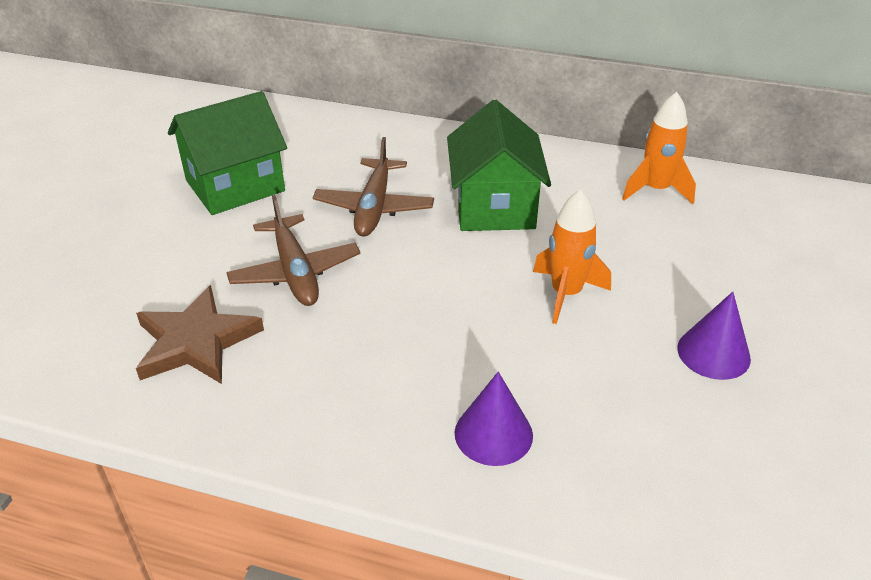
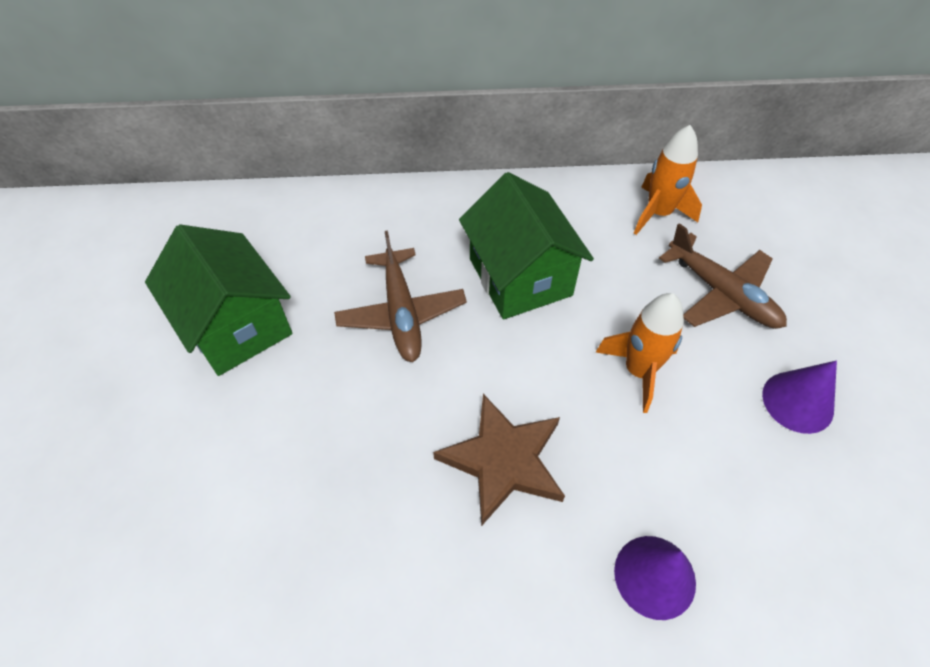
camera: 20 degrees left, 15 degrees up
(196, 341) = (296, 564): brown star -> brown star (503, 460)
(235, 186) = (236, 326): green house -> green house turned 75 degrees counterclockwise
(295, 272) = (359, 428): brown plane -> brown plane (721, 293)

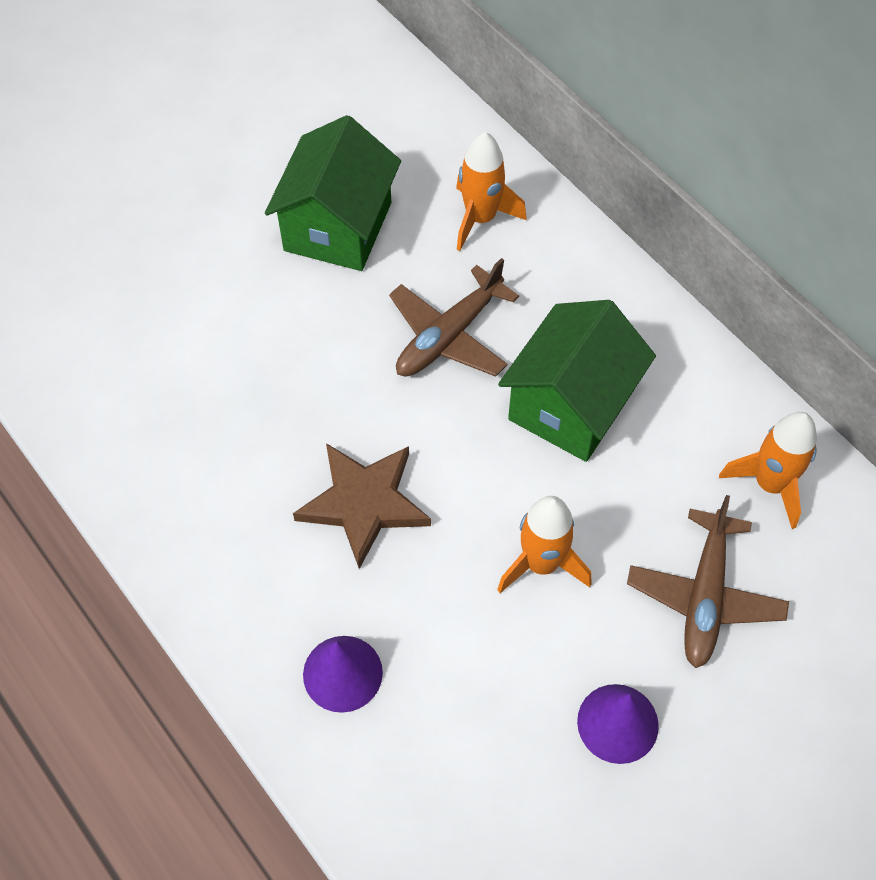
camera: 55 degrees right, 5 degrees up
(322, 237) = (480, 218): none -> orange rocket

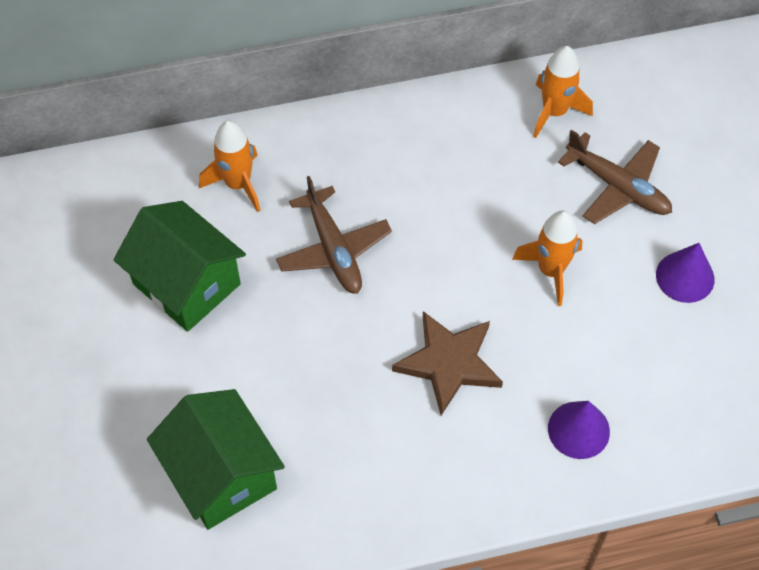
camera: 65 degrees left, 0 degrees up
(571, 405) = (434, 198): green house -> green house (221, 475)

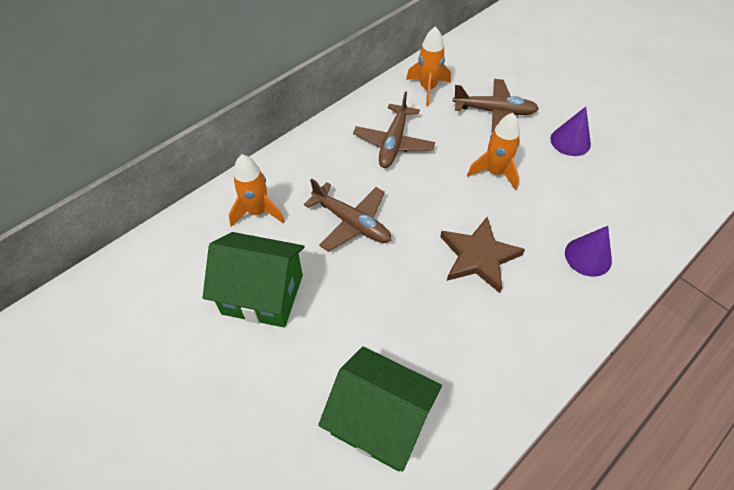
camera: 30 degrees left, 5 degrees down
(454, 170) = (393, 143): none -> brown plane

